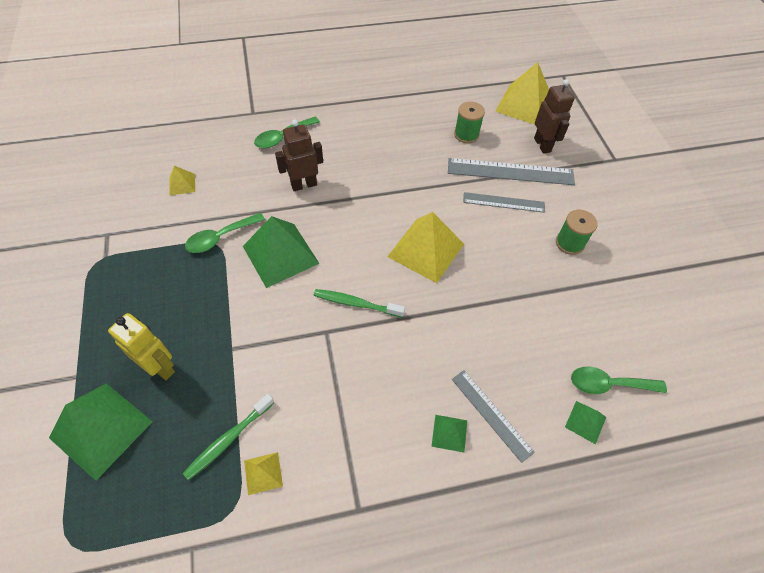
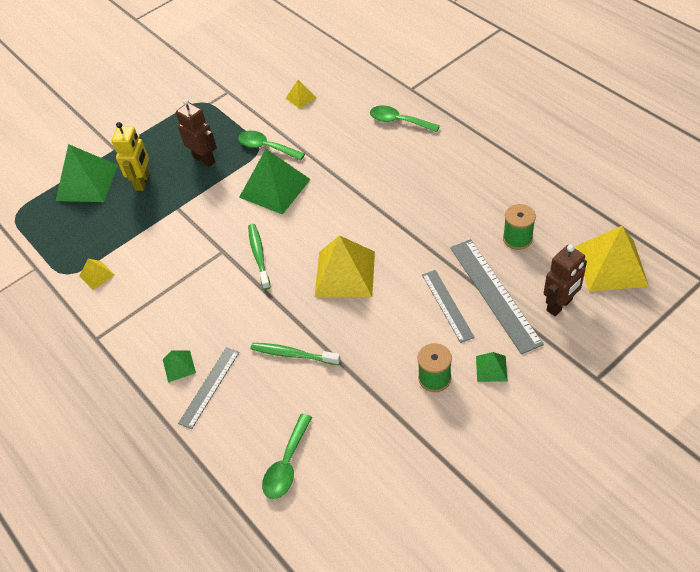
camera: 70 degrees right, 5 degrees down
(229, 439) = (111, 245): green toothbrush -> green toothbrush (293, 354)
(304, 185) = (356, 162): brown robot -> brown robot (204, 159)
(585, 422) = (238, 457): green pyramid -> green pyramid (491, 368)
(609, 384) = (287, 464): green spoon -> green spoon turned 135 degrees counterclockwise

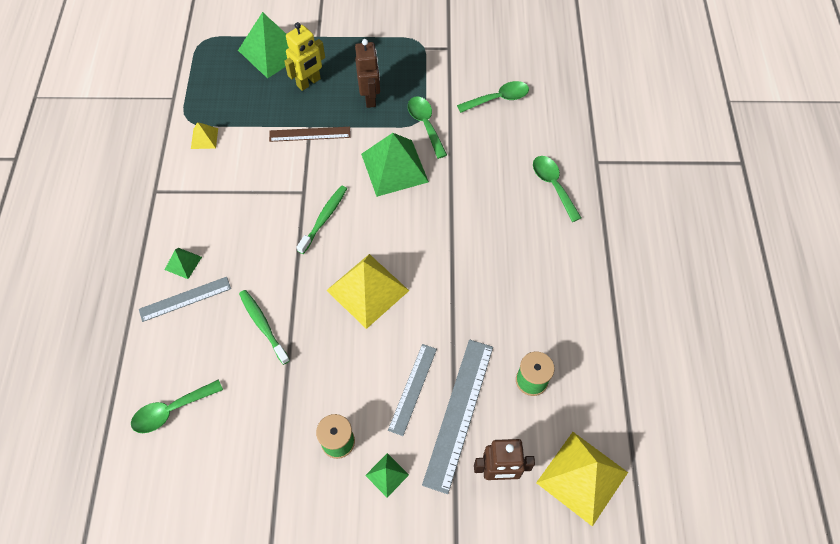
camera: 35 degrees right, 10 degrees up
(183, 213) = (310, 134): none -> brown ruler
(301, 98) = (498, 99): yellow pyramid -> green spoon

